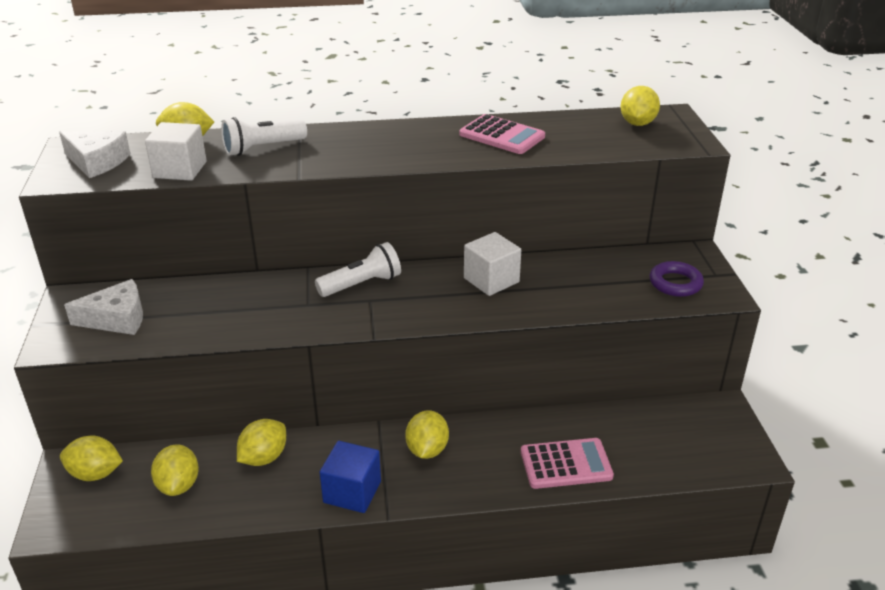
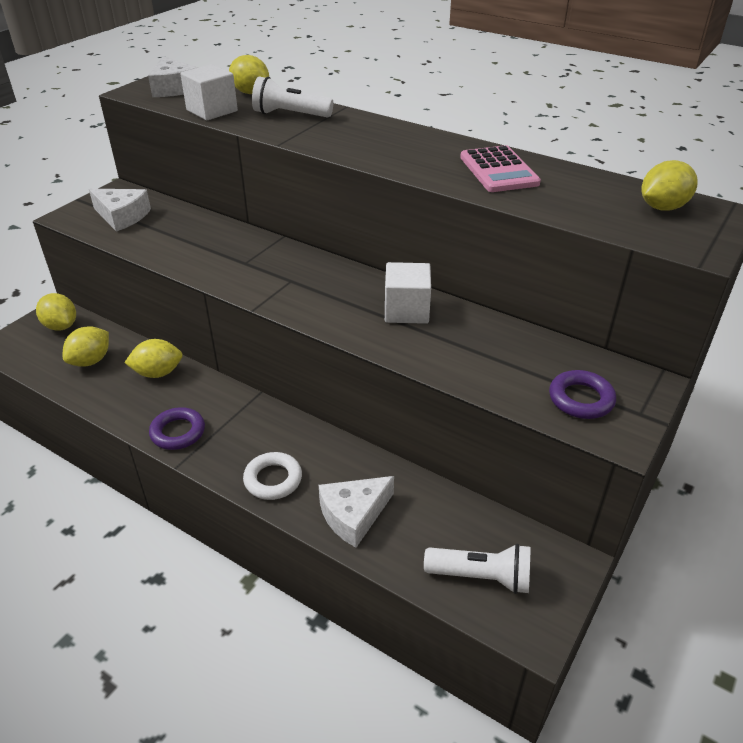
camera: 40 degrees right, 5 degrees up
(352, 492) = (178, 432): blue cube -> purple ring
(361, 284) = (302, 266): white flashlight -> white flashlight (481, 577)
(427, 450) = (265, 434): yellow lemon -> none
(478, 477) = (273, 479): none -> white ring
(566, 464) = (353, 515): pink calculator -> white cheese

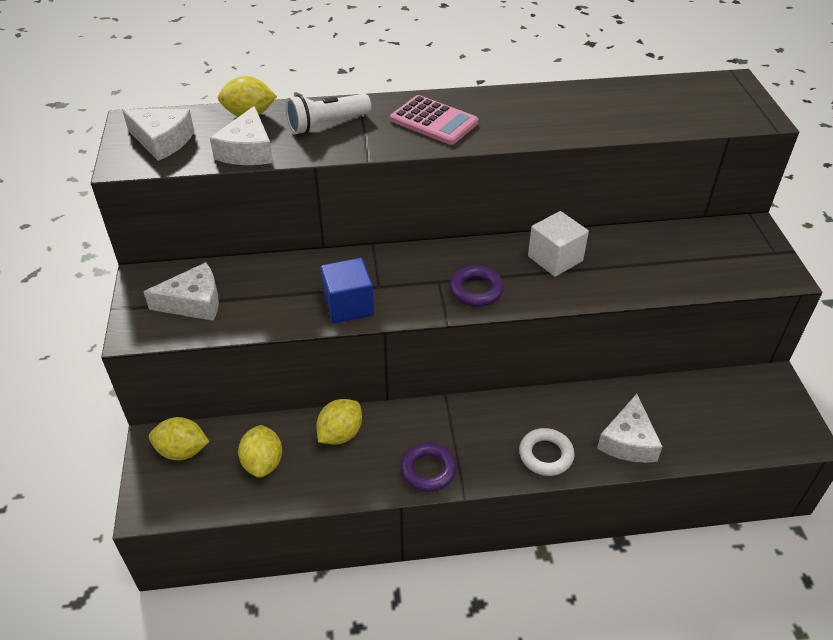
camera: 40 degrees left, 5 degrees up
(206, 264) = (348, 305): none -> blue cube
(212, 111) = (247, 151): white cube -> white cheese
(481, 577) = (744, 425): white flashlight -> none
(498, 170) = (566, 109): pink calculator -> pink calculator (434, 121)
(581, 399) = (736, 262): purple ring -> purple ring (476, 290)
(662, 207) = (701, 93): yellow lemon -> none

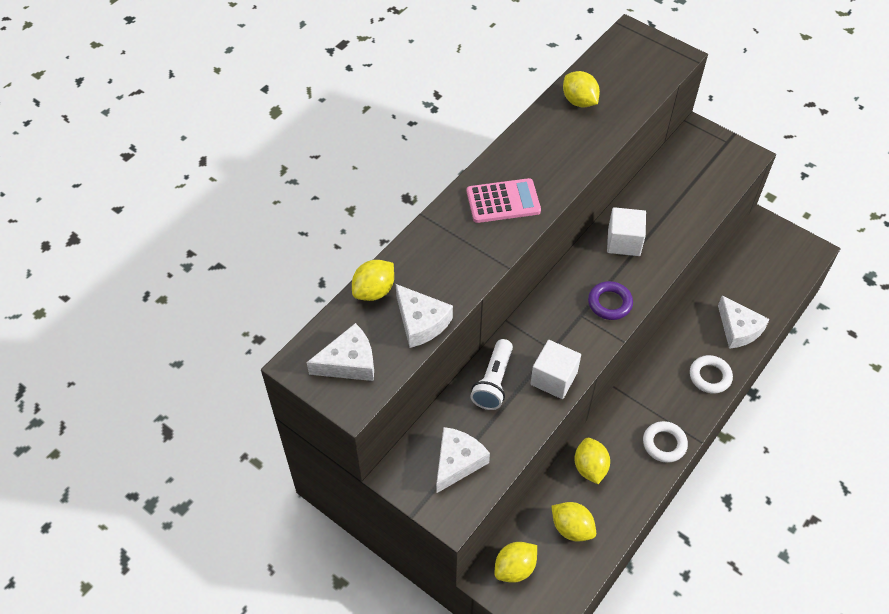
camera: 45 degrees left, 10 degrees up
(327, 124) = (439, 257): white flashlight -> white flashlight (493, 382)
(348, 305) = (553, 378): blue cube -> white cube
(428, 470) = (664, 444): purple ring -> white ring
(607, 98) = (579, 101): none -> yellow lemon

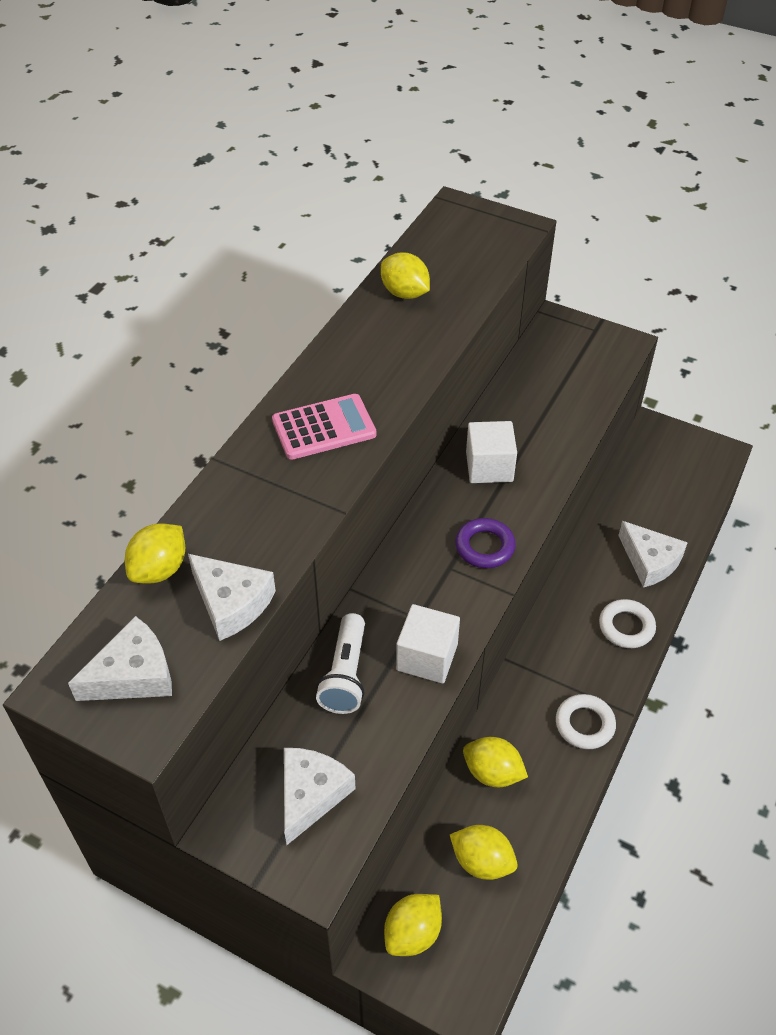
camera: 10 degrees left, 5 degrees down
(590, 467) = (492, 773): yellow lemon -> yellow lemon turned 45 degrees counterclockwise

